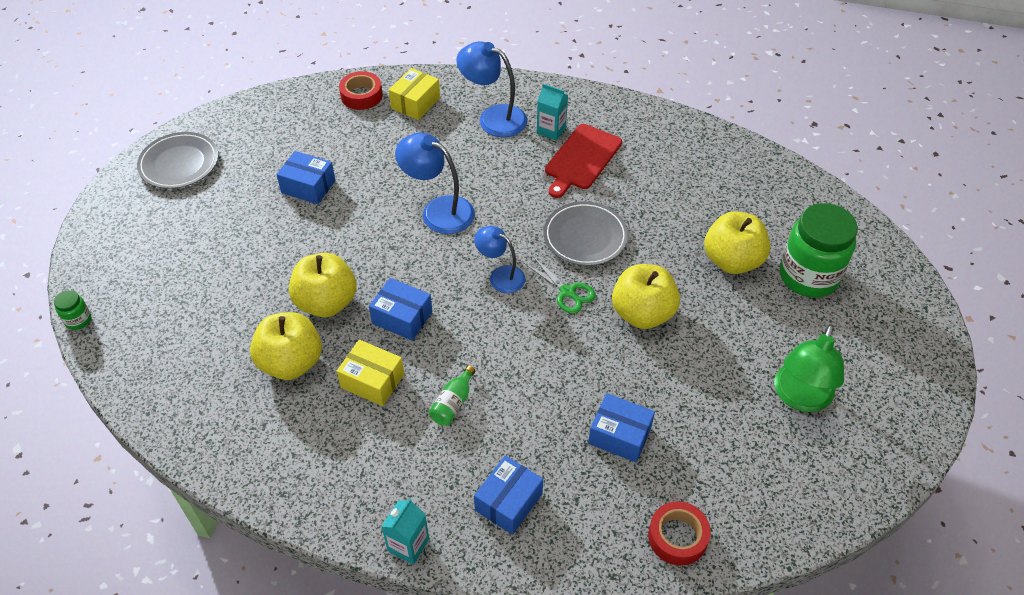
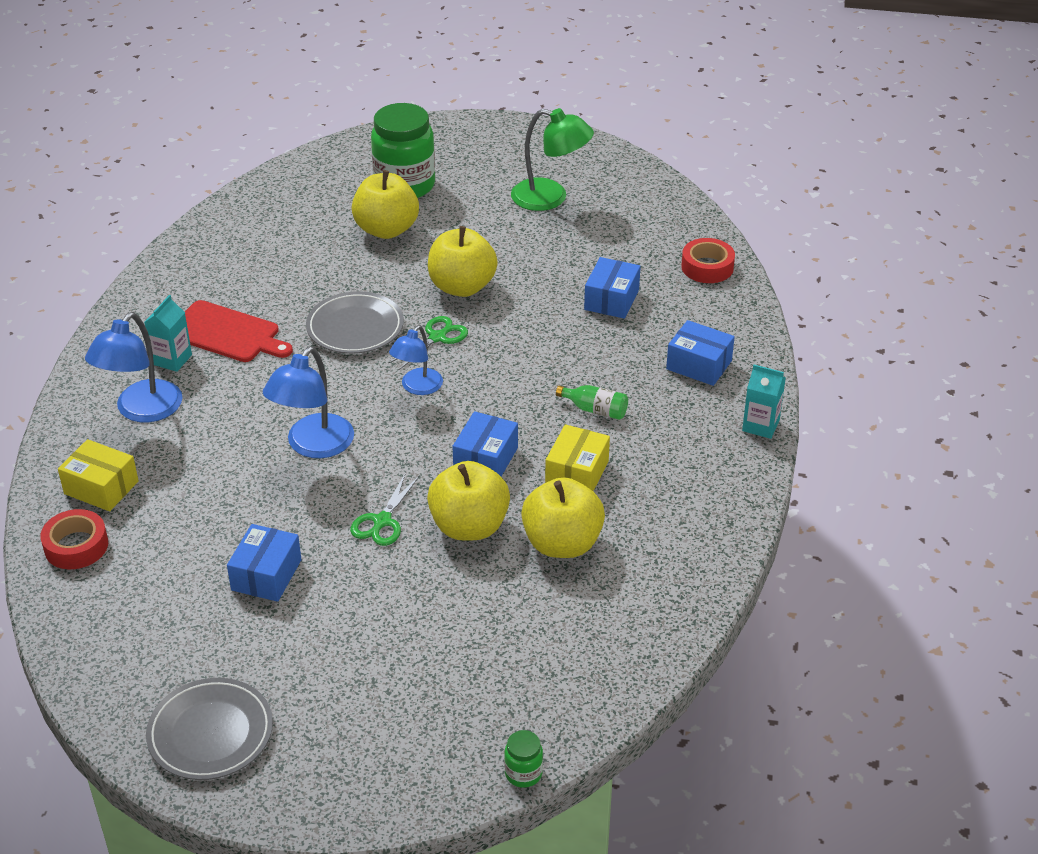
camera: 95 degrees left, 10 degrees down
(346, 250) = (382, 521): none -> green scissors

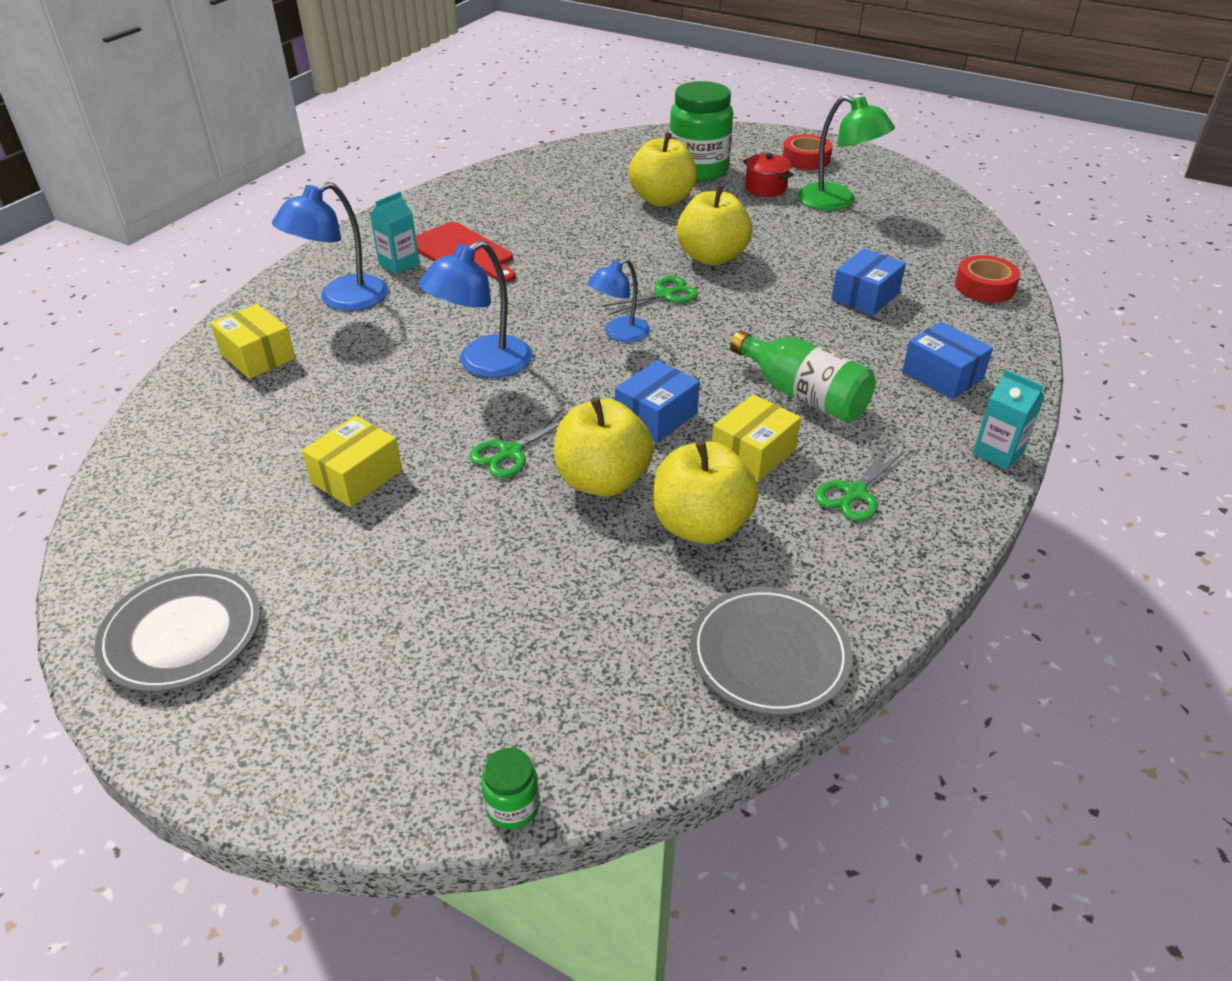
camera: 20 degrees right, 0 degrees up
(76, 546) = (195, 403): red tape -> red tape (806, 159)
(266, 575) = (356, 476): blue box -> yellow box
(355, 327) = (587, 271): grey plate -> grey plate (769, 654)
(478, 195) = (765, 188): none -> red pot
(595, 410) = (803, 394): green bottle -> green bottle, size x1.79
(666, 487) = (855, 493): none -> green scissors

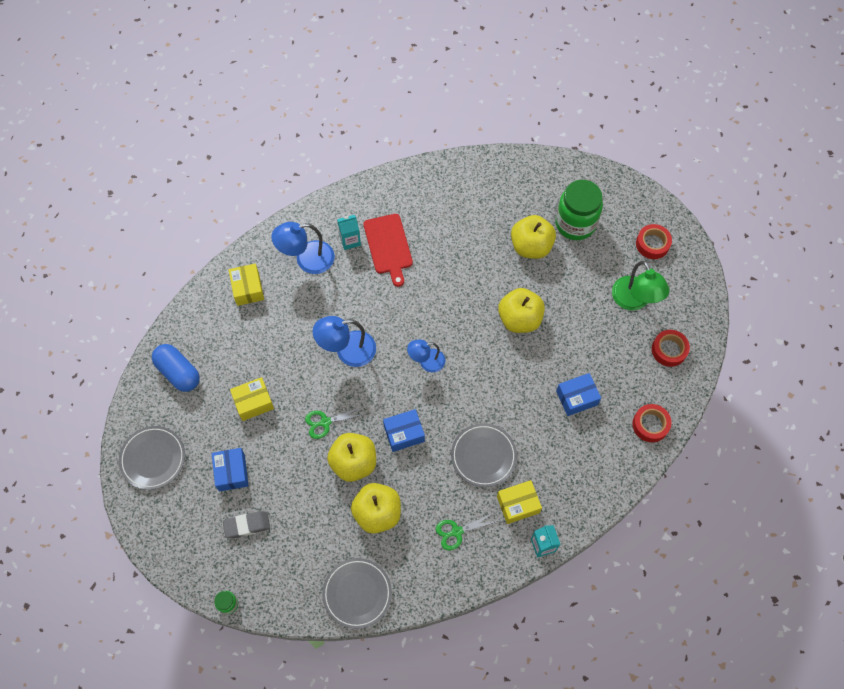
camera: 30 degrees right, 25 degrees up
(176, 492) = (178, 372): none -> blue capsule
(462, 651) = (247, 525): none -> grey eraser
(664, 295) = (470, 340): green scissors -> none
(753, 453) = (430, 482): yellow box -> yellow box (518, 504)
(765, 188) = (602, 264): red pot -> none
(803, 394) = (483, 456): green bottle -> grey plate
(925, 224) = (669, 350): none -> red tape
(942, 375) = (563, 480): blue box -> blue box (231, 472)

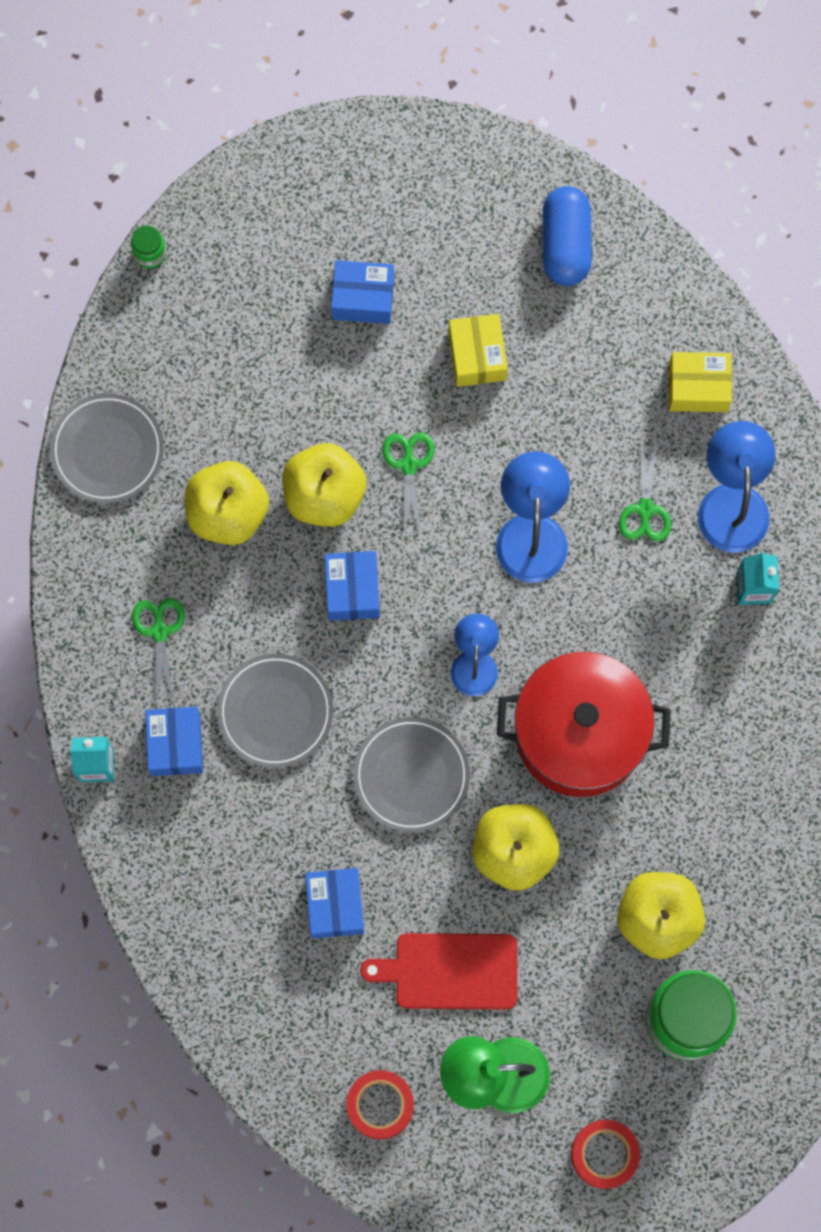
camera: 105 degrees right, 10 degrees up
(153, 458) = (421, 180): grey plate -> grey plate (411, 775)
(178, 372) = (565, 244): blue capsule -> blue capsule turned 60 degrees counterclockwise
(247, 525) = (266, 305): grey eraser -> none
(321, 299) = (645, 509): none -> green scissors
(388, 246) = (723, 654): red cutting board -> red cutting board (450, 971)
(449, 302) = (579, 734): none -> red pot
(518, 504) = (175, 744): yellow box -> blue box
(650, 425) = (249, 1019): red tape -> none

